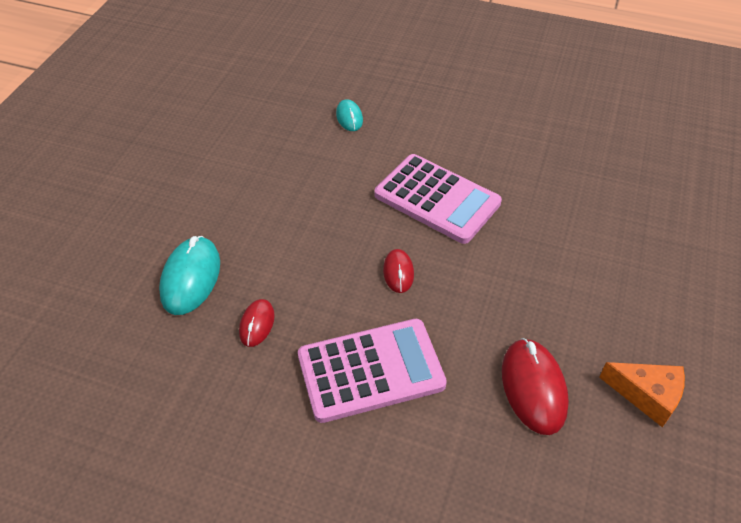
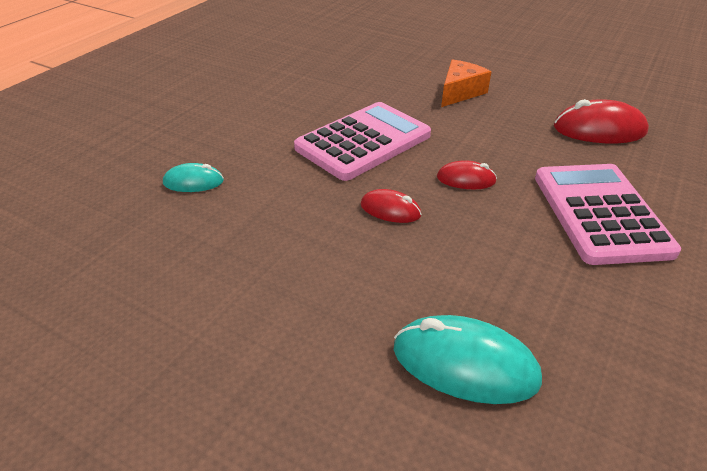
camera: 80 degrees left, 10 degrees down
(257, 324) = (547, 297): red mouse -> red mouse (390, 210)
(647, 395) = (594, 87): orange cheese -> orange cheese (460, 92)

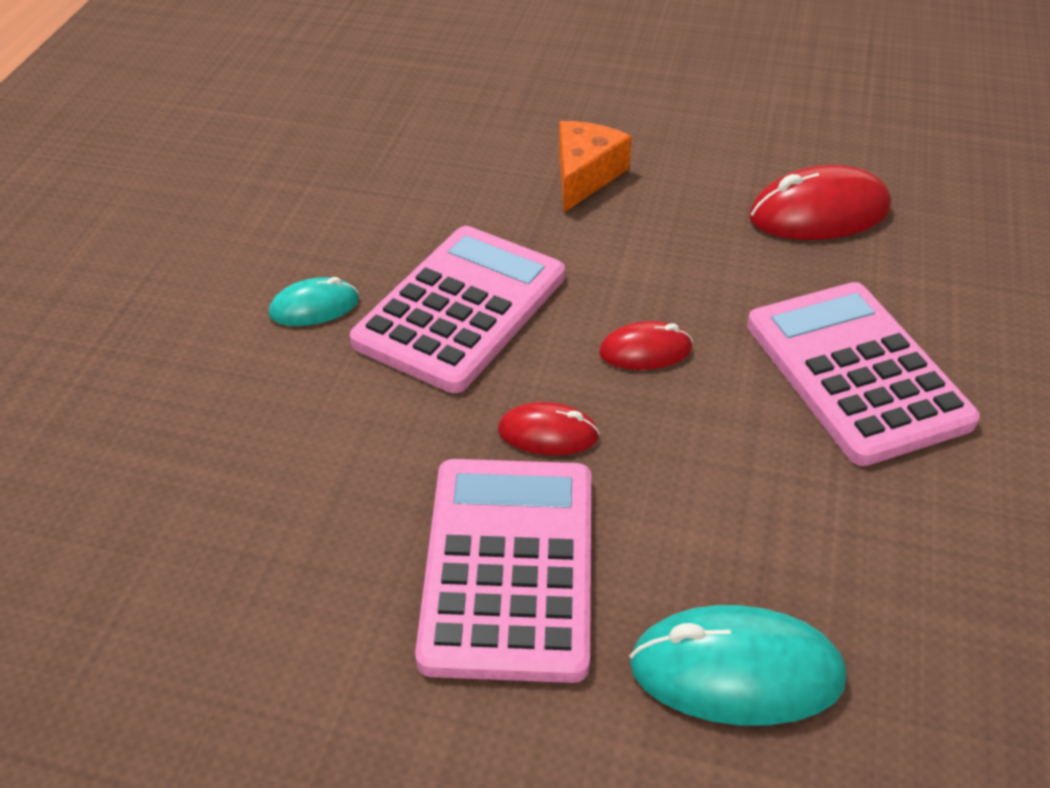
camera: 15 degrees left, 5 degrees up
(193, 182) = (207, 449): turquoise mouse -> turquoise mouse (314, 307)
(338, 274) = (508, 567): none -> pink calculator

